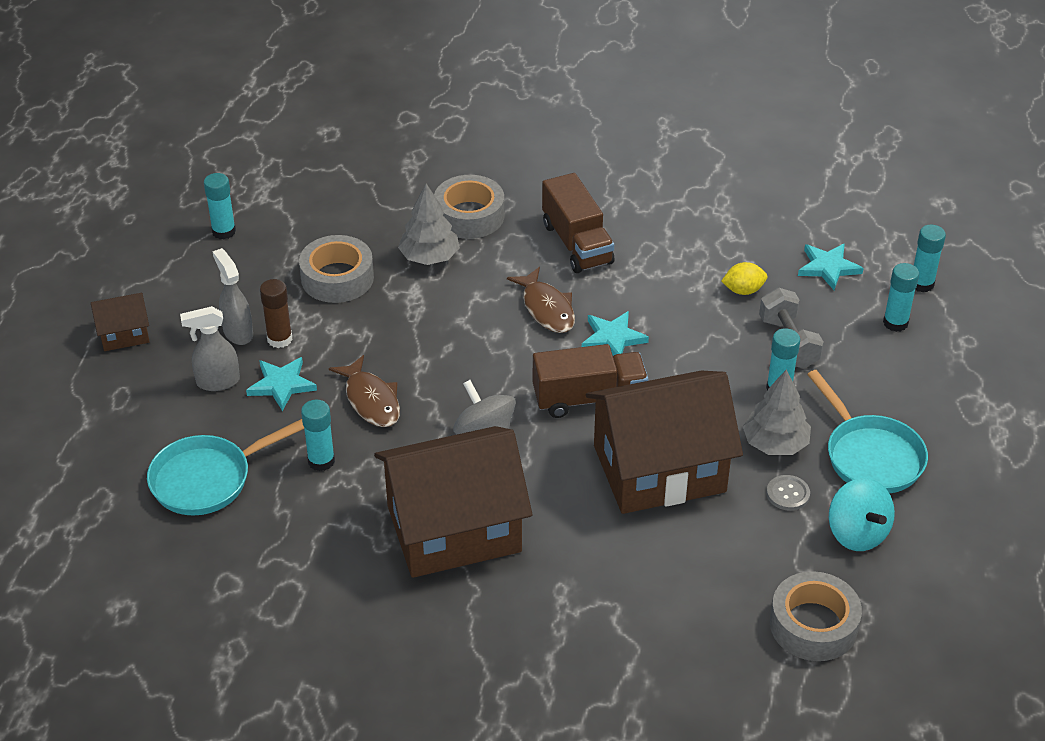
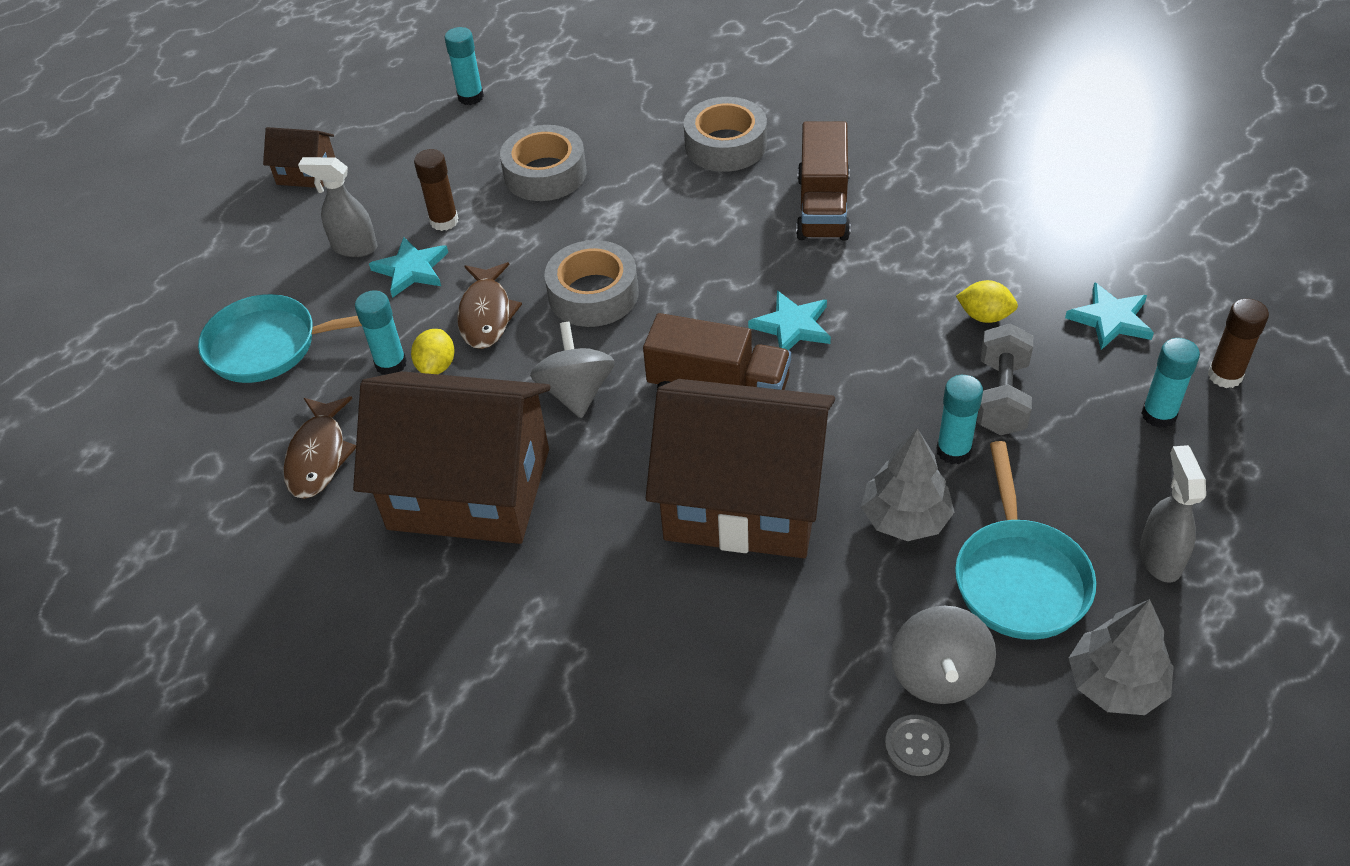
camera: 30 degrees right, 5 degrees up
(238, 332) = (409, 202): grey spray bottle -> grey spray bottle (1159, 558)
(360, 451) = (437, 366): none -> yellow lemon
(429, 257) = (653, 178): grey tree -> grey tree (1116, 684)
(546, 308) = (740, 270): brown fish -> brown fish (318, 456)
(788, 494) = (881, 589): grey button -> grey button (916, 746)
(813, 625) = (804, 778): grey tape -> grey tape (593, 294)
(857, 533) = (939, 675): turquoise spinning top -> grey spinning top
(921, 284) = (1225, 376): turquoise glue stick -> brown glue stick

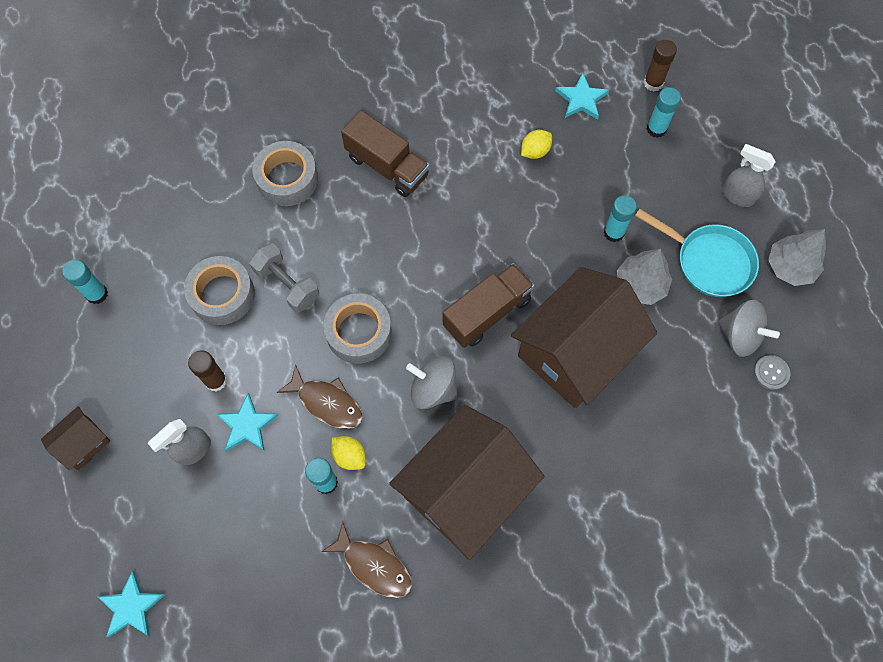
camera: 60 degrees left, 20 degrees up
(270, 346) = (249, 550): turquoise pan -> none
(792, 326) = (469, 246): turquoise star -> turquoise star (131, 607)
(1001, 397) = (595, 185): grey dumbbell -> grey dumbbell (287, 284)

